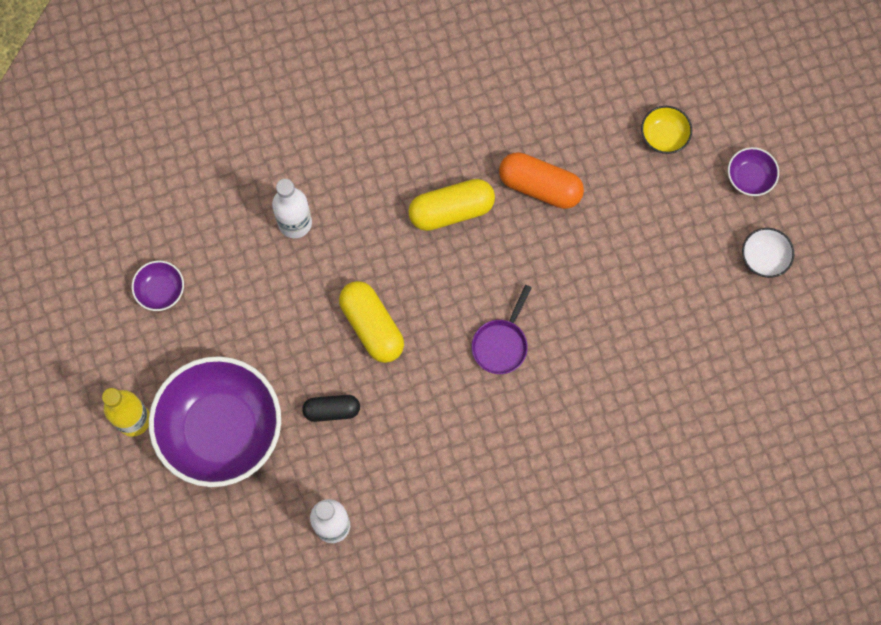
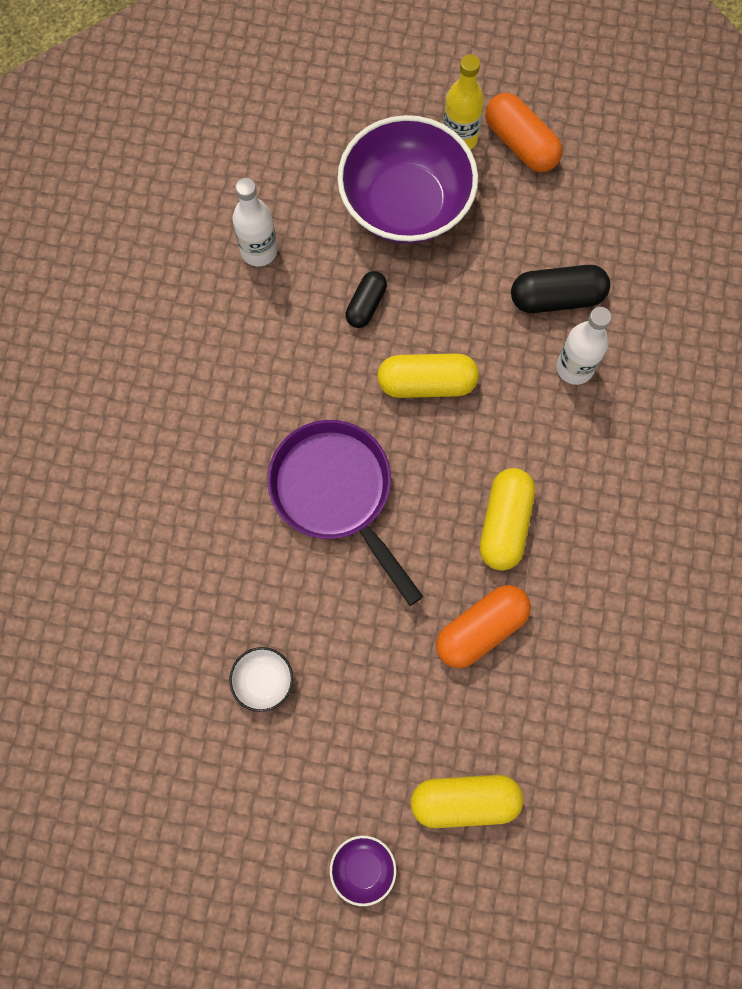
camera: 120 degrees right, 0 degrees up
(112, 366) = (520, 144): none -> orange capsule
(161, 290) = (572, 217): purple bowl -> none
(241, 266) = (556, 298): none -> black capsule
(501, 344) = (336, 493): purple pan -> purple pan, size x1.91
(664, 136) = (465, 800): yellow bowl -> yellow capsule
(764, 258) = (264, 824): white bowl -> white bowl (263, 681)

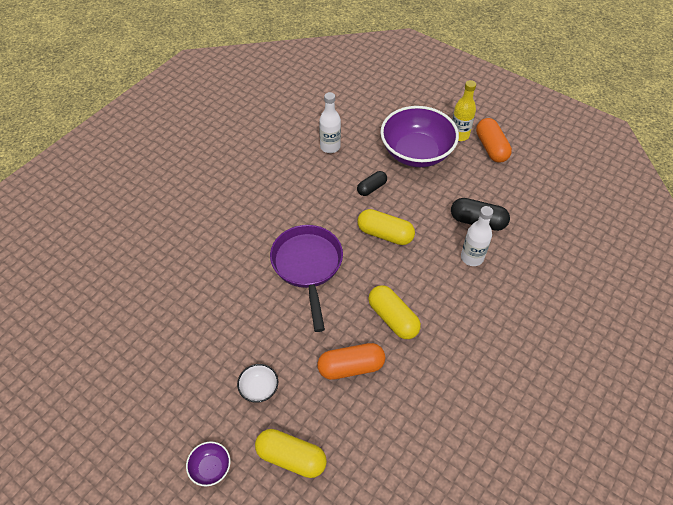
camera: 25 degrees right, 20 degrees down
(263, 681) = (215, 341): white bowl -> white bowl (259, 388)
(504, 524) = (393, 318): yellow capsule -> yellow capsule turned 75 degrees counterclockwise

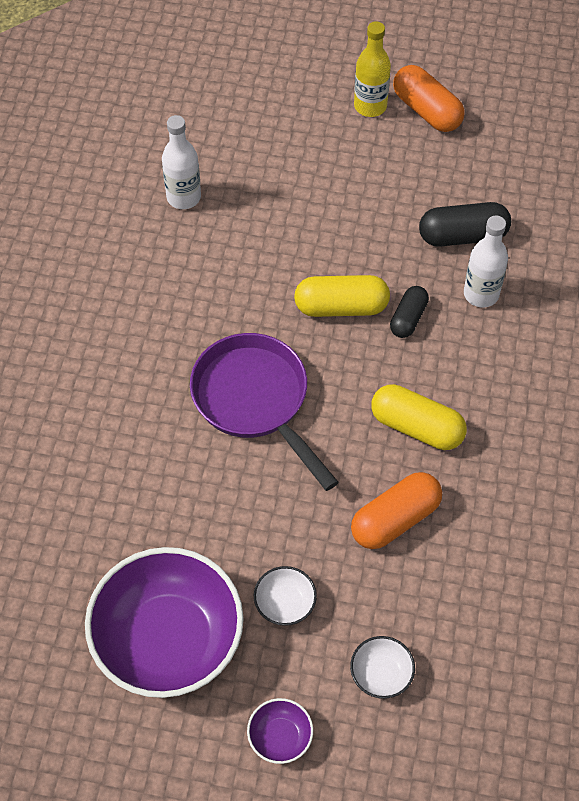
camera: 25 degrees left, 5 degrees up
(291, 457) = (381, 674): yellow capsule -> white bowl
(371, 188) = (283, 241): black capsule -> black capsule (408, 318)
(416, 152) = (321, 159): purple bowl -> purple bowl (168, 640)

